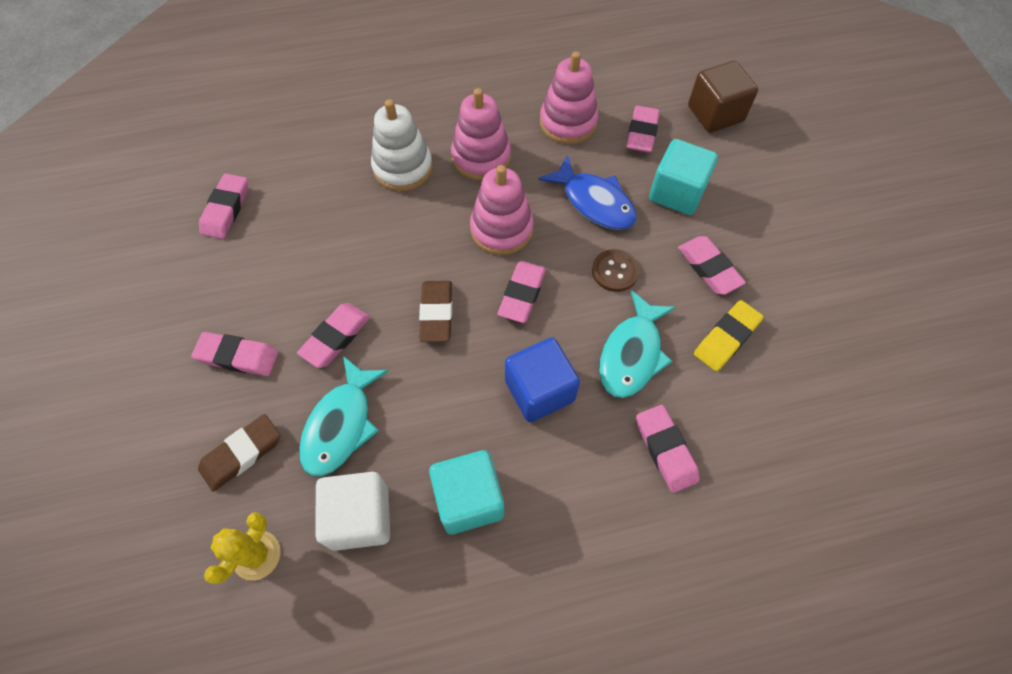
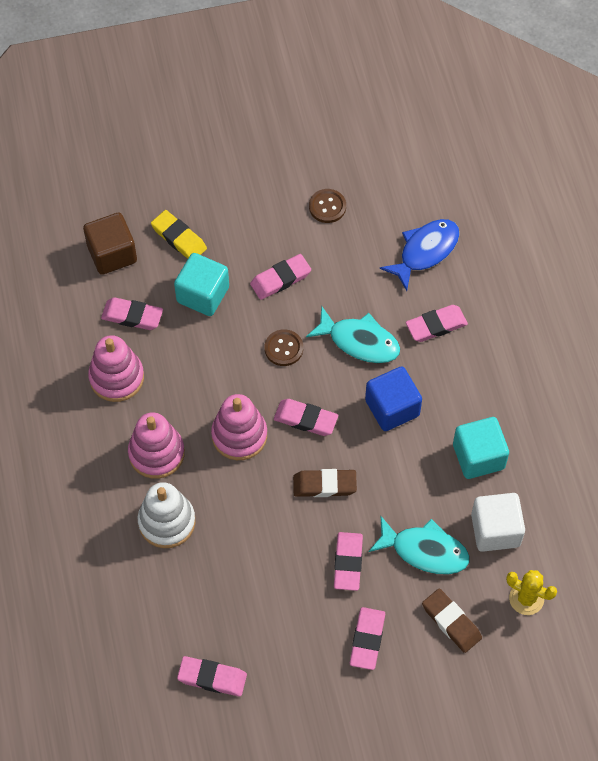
camera: 90 degrees left, 0 degrees up
(336, 337) = (348, 563): pink eraser -> pink eraser turned 60 degrees clockwise
(594, 202) = (211, 360): blue fish -> blue fish (425, 251)
(726, 338) = (344, 275): yellow eraser -> yellow eraser (179, 238)
(824, 319) = (327, 207): none -> brown button

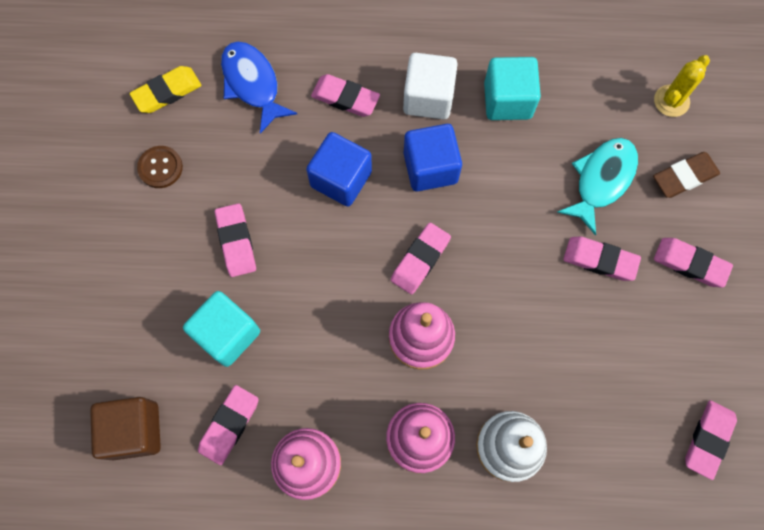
camera: 75 degrees left, 10 degrees up
(179, 238) = (141, 344): yellow eraser -> yellow eraser (167, 92)
(283, 348) = (326, 261): brown button -> none
(324, 485) = (504, 260): brown eraser -> none
(359, 341) = (341, 179): turquoise fish -> blue cube
(436, 325) = (345, 98): pink eraser -> pink eraser turned 60 degrees counterclockwise
(495, 530) = (592, 108): white cube -> white cube (428, 98)

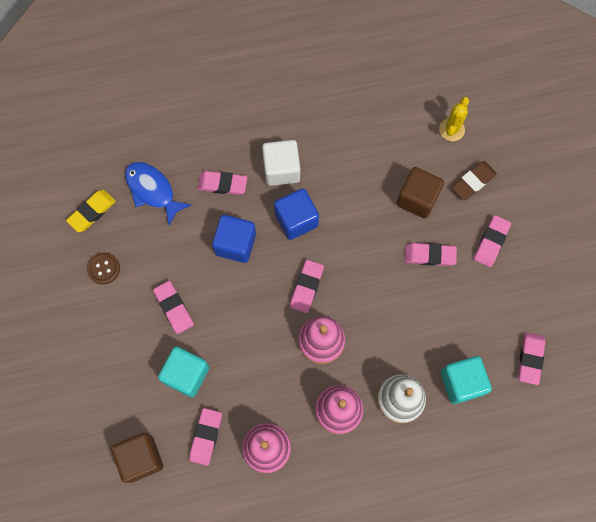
camera: 15 degrees left, 0 degrees up
(507, 100) = (338, 157): turquoise cube -> turquoise cube (461, 382)
(601, 180) = (417, 199): turquoise fish -> brown cube
(690, 263) = (491, 242): pink eraser -> pink eraser turned 75 degrees counterclockwise

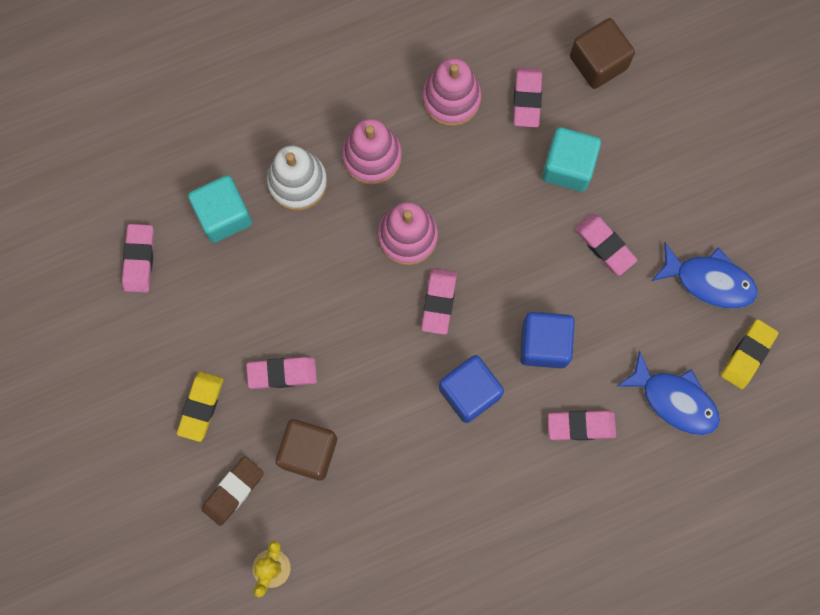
camera: 170 degrees right, 5 degrees up
(103, 268) = (709, 280): brown button -> blue fish
(281, 169) = (504, 462): white cube -> none
(491, 242) = (201, 407): pink eraser -> yellow eraser

